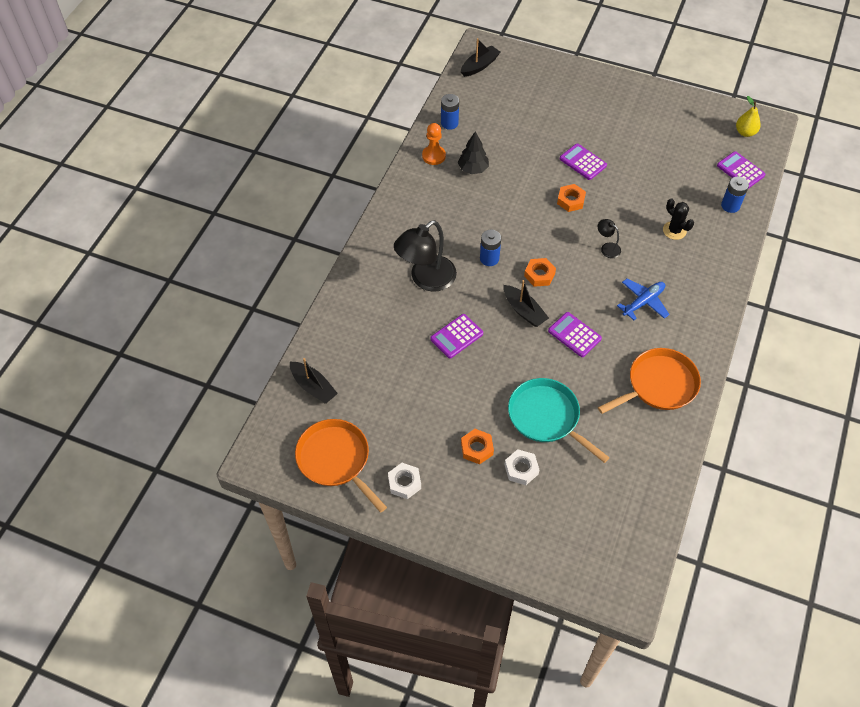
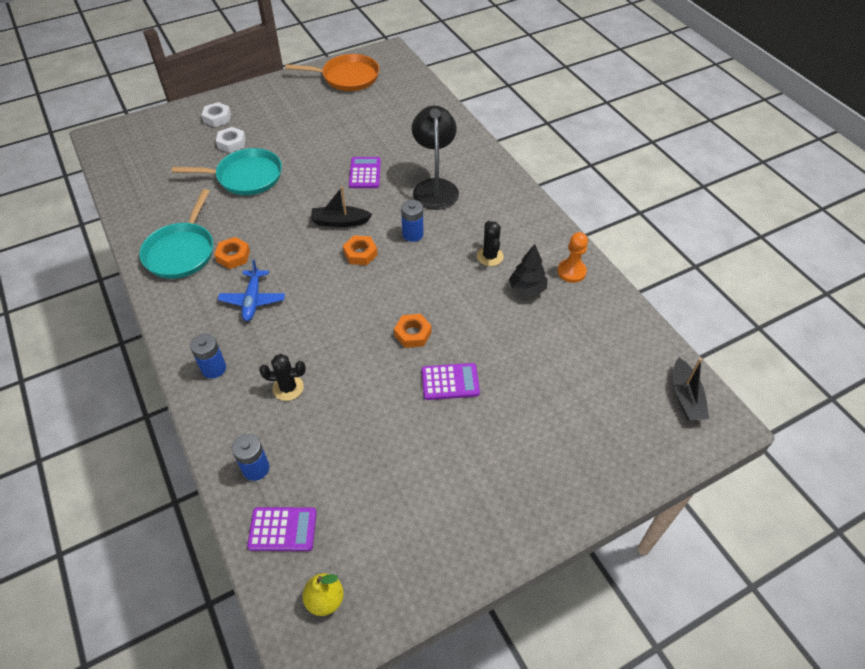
camera: 130 degrees right, 5 degrees down
(313, 387) = (410, 92): black boat -> none
(404, 483) = (295, 94): white nut -> white nut (217, 118)
(449, 123) = (608, 311): blue battery -> blue battery (214, 368)
(464, 203) = (490, 256): none -> black cactus
(477, 448) = (272, 133): orange nut -> orange nut (233, 256)
(574, 335) = (283, 235): purple calculator -> none
(607, 248) = (332, 319): black lamp -> none
(659, 385) = (181, 252): orange pan -> turquoise pan

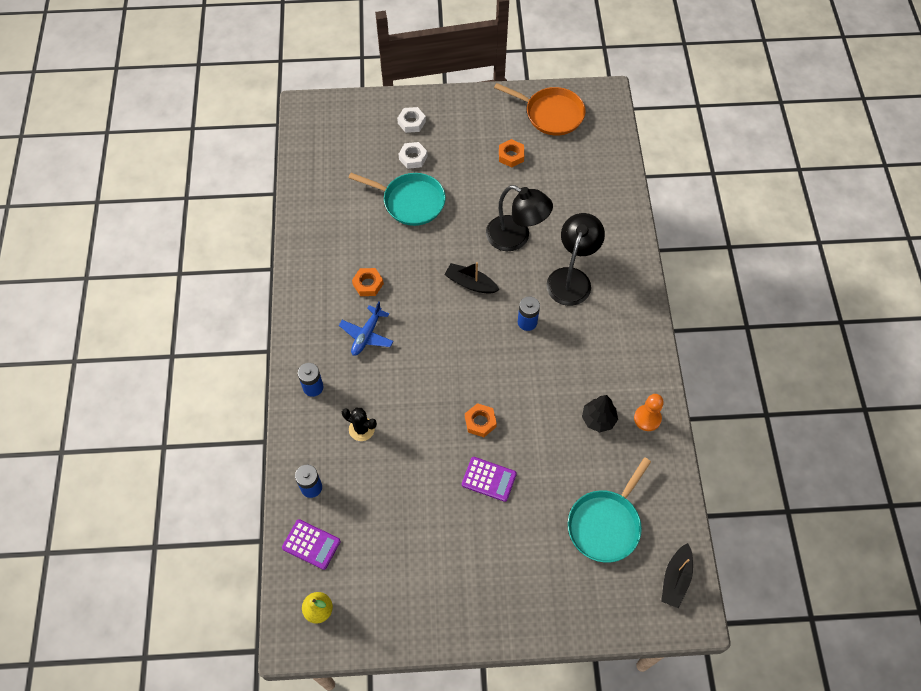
camera: 25 degrees right, 10 degrees up
(181, 252) = (328, 263): turquoise pan -> turquoise pan (605, 524)
(360, 253) = (473, 324): orange nut -> orange nut (511, 156)
(365, 173) = (516, 238): purple calculator -> black lamp
(490, 256) = (583, 373): black cactus -> none

